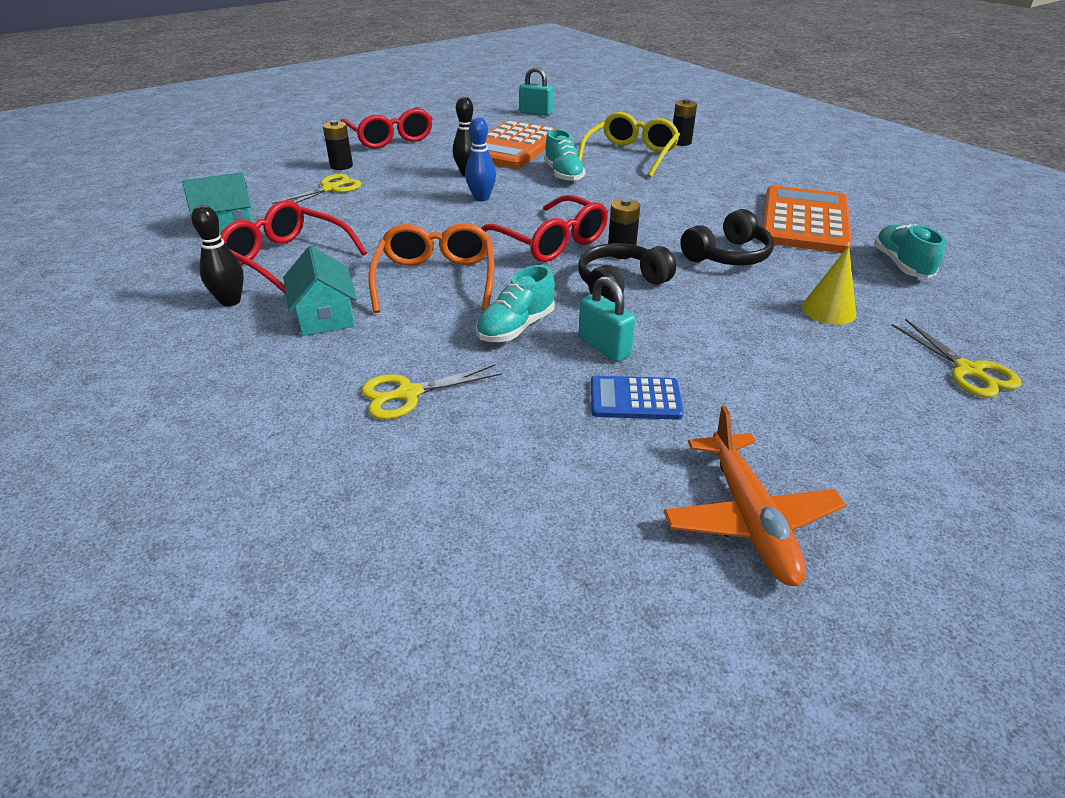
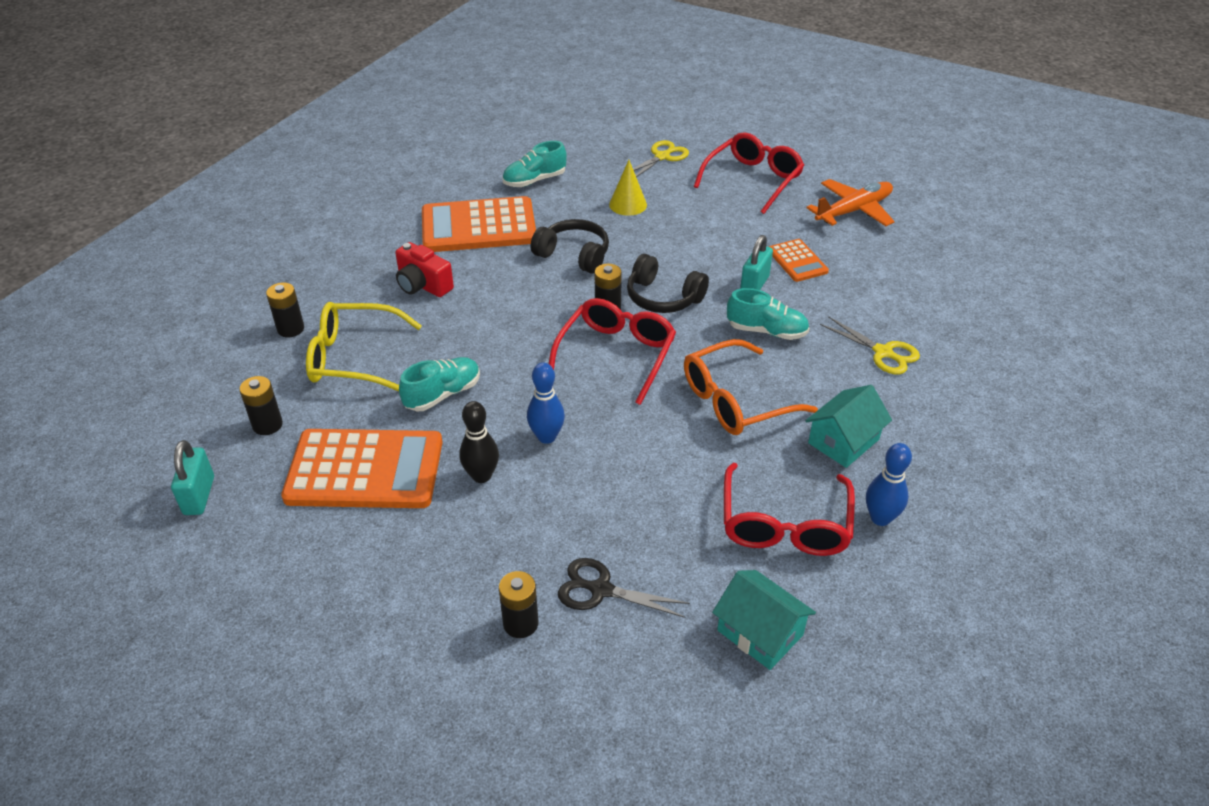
camera: 115 degrees left, 5 degrees up
(230, 301) = (880, 518): black bowling pin -> blue bowling pin
(331, 189) = (600, 590): yellow scissors -> black scissors
(390, 138) = (381, 625): red glasses -> red glasses (753, 180)
(581, 129) = (267, 425): none -> black battery
(635, 399) = (797, 261): blue calculator -> orange calculator
(712, 186) = (423, 285): none -> red camera

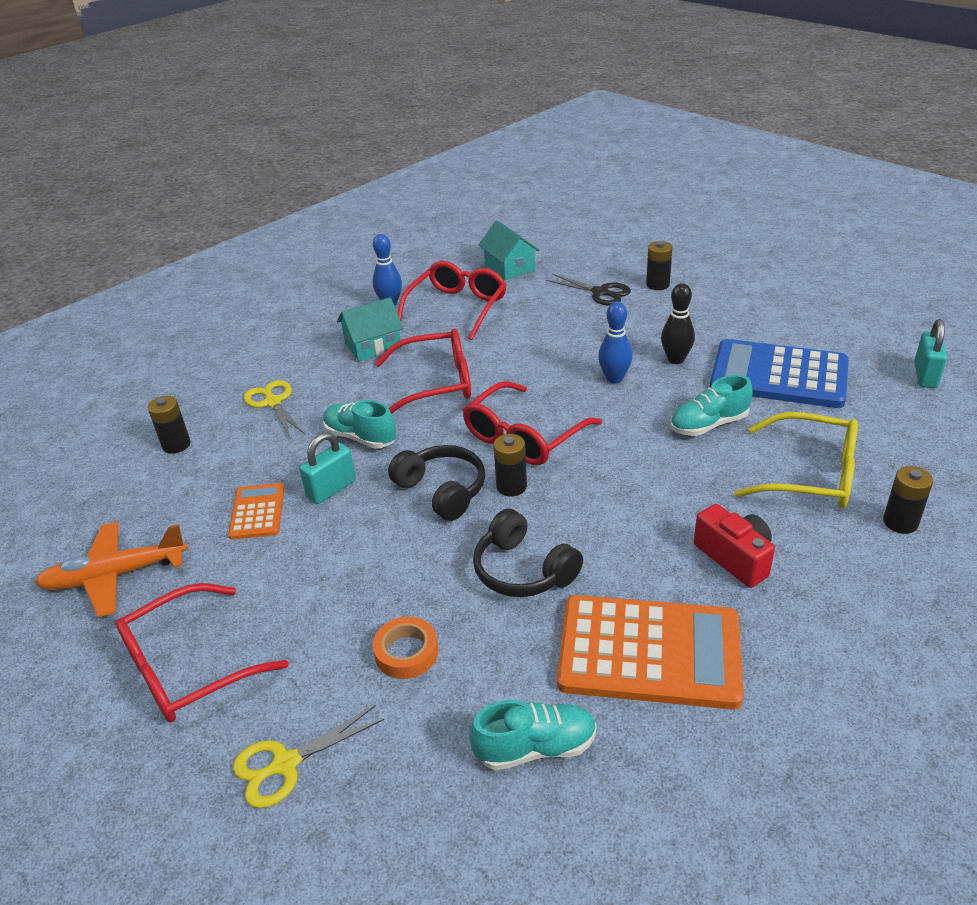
camera: 160 degrees left, 5 degrees down
(267, 425) = (885, 421): black battery -> black battery (176, 445)
(365, 470) = (778, 375): orange calculator -> blue calculator
(628, 204) = (406, 652): yellow cone -> orange tape
(735, 400) = (436, 383): orange glasses -> red glasses

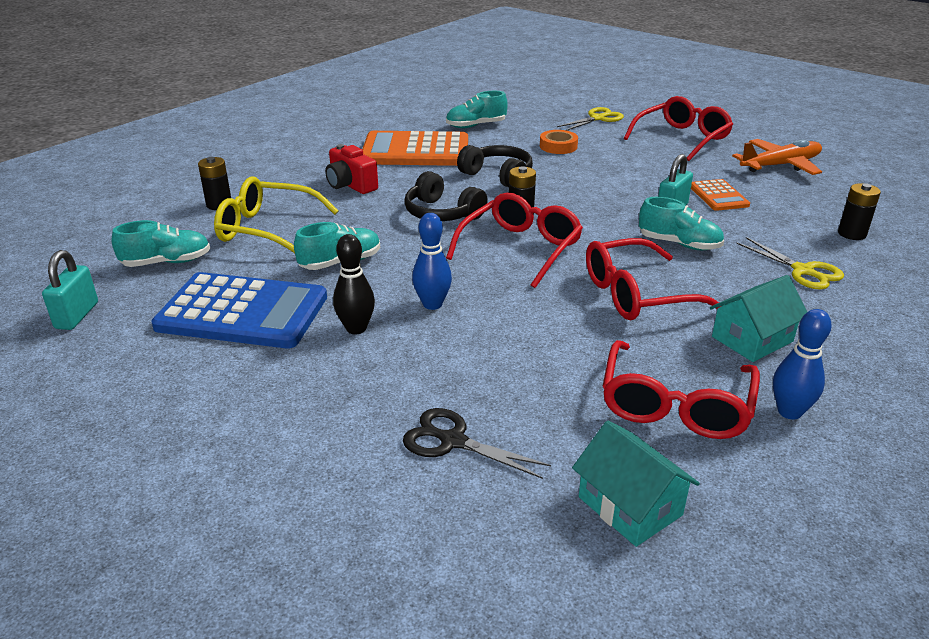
camera: 170 degrees right, 5 degrees down
(442, 491) = (577, 211): black headphones -> black headphones (442, 213)
(657, 285) = (354, 461): black battery -> none
(892, 430) = (167, 262): none -> turquoise shoe

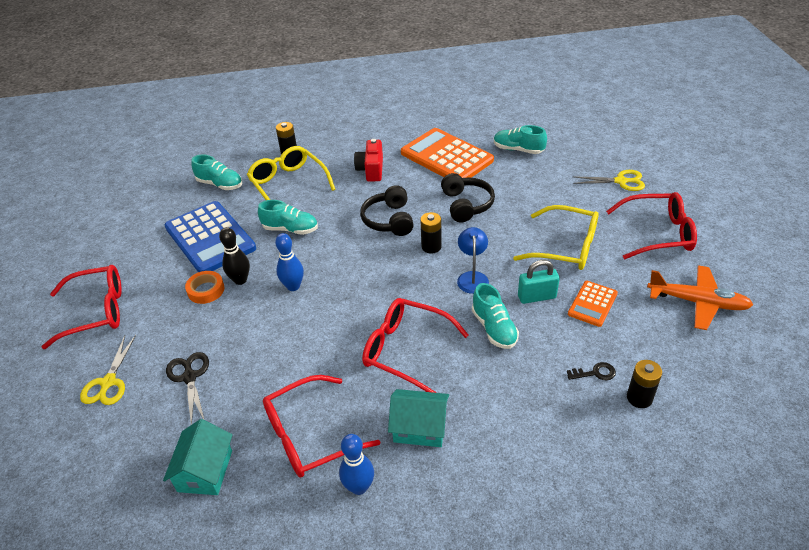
camera: 45 degrees right, 10 degrees up
(77, 315) = (151, 200): turquoise padlock -> none
(520, 249) = (393, 274): red glasses -> red glasses (96, 311)
(558, 146) = (547, 196): orange tape -> orange tape (206, 290)
(597, 220) = (472, 277): none -> blue lamp
(633, 171) = (565, 247): none -> yellow glasses
(799, 234) = (595, 373): none -> black key
(803, 271) = (542, 403): yellow scissors -> yellow scissors (108, 382)

